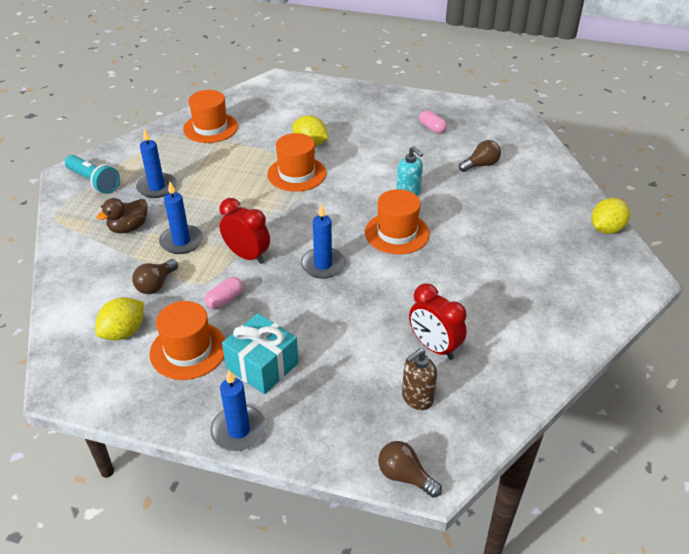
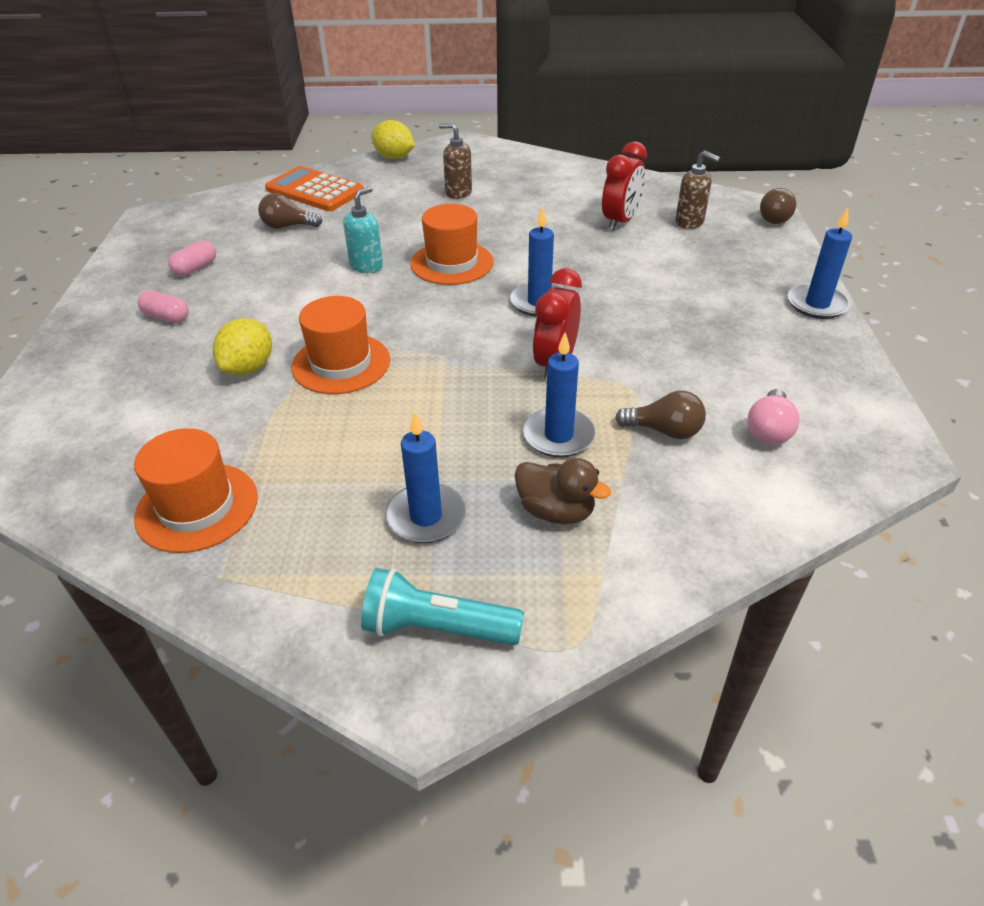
camera: 105 degrees left, 0 degrees up
(94, 182) = (437, 628): turquoise flashlight -> turquoise flashlight turned 105 degrees counterclockwise
(124, 332) = (769, 430): yellow lemon -> pink light bulb
(188, 350) = (750, 366): orange hat -> none
(225, 300) = (649, 361): pink capsule -> pink capsule (166, 317)
(262, 366) = (726, 309): turquoise gift -> none
(480, 165) = (288, 226): brown light bulb -> brown light bulb turned 45 degrees counterclockwise
(521, 256) = (458, 192): none -> brown soap dispenser
(541, 181) = (314, 191): none -> orange calculator

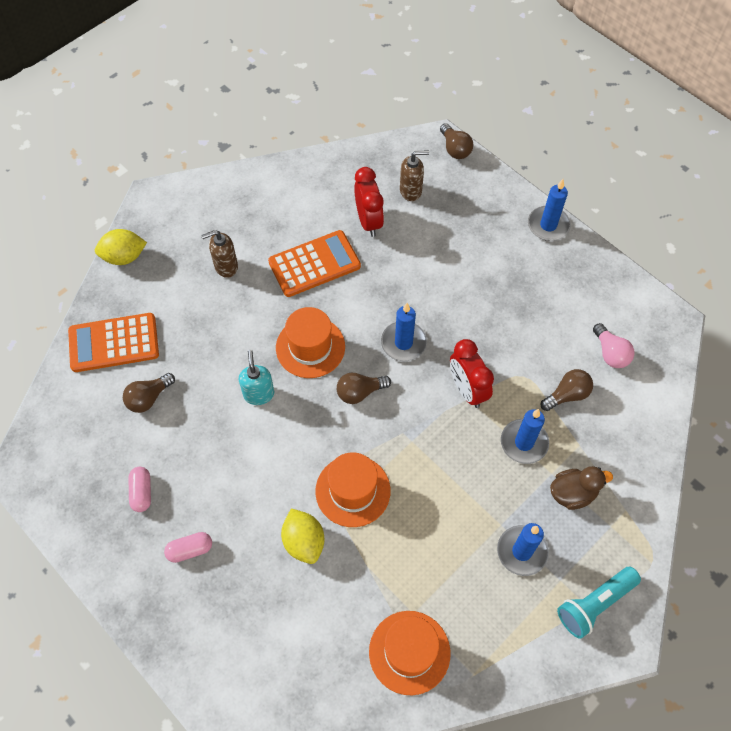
camera: 45 degrees left, 20 degrees up
(449, 309) = (360, 392): none -> brown light bulb
(532, 222) = (314, 264): none -> orange calculator

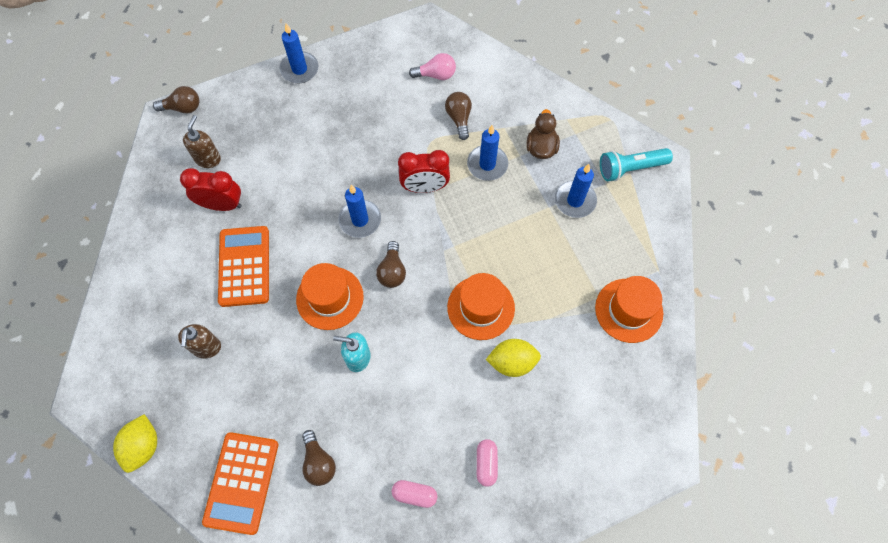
camera: 70 degrees left, 5 degrees up
(594, 604) = (630, 168): turquoise flashlight -> turquoise flashlight turned 90 degrees clockwise

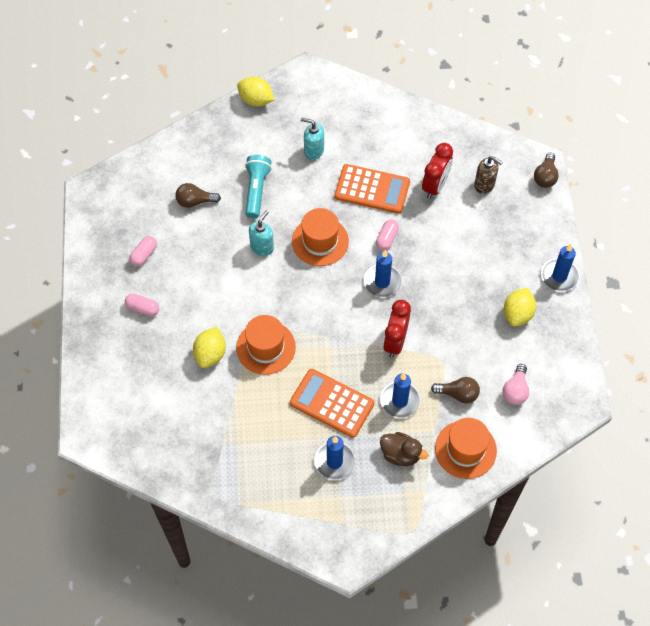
camera: 110 degrees right, 5 degrees down
(206, 347) = (313, 151): brown soap dispenser -> turquoise soap dispenser
(242, 482) = (203, 152): orange calculator -> orange calculator (331, 403)
(305, 231) = (387, 239): none -> pink capsule
(354, 92) = (517, 314): none -> yellow lemon
(392, 271) = (325, 292): brown light bulb -> none
(628, 310) = (214, 462): orange hat -> orange hat (465, 449)
(630, 168) = (349, 526): turquoise flashlight -> turquoise flashlight (256, 190)

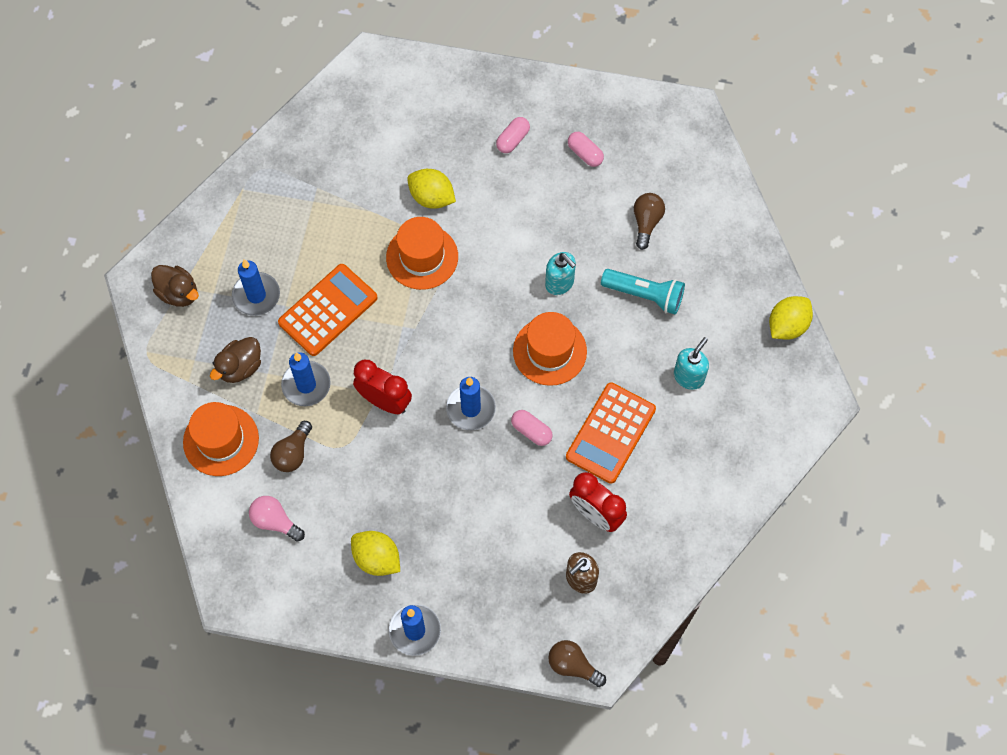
camera: 105 degrees right, 5 degrees up
(350, 524) = (178, 293): none -> brown duck

